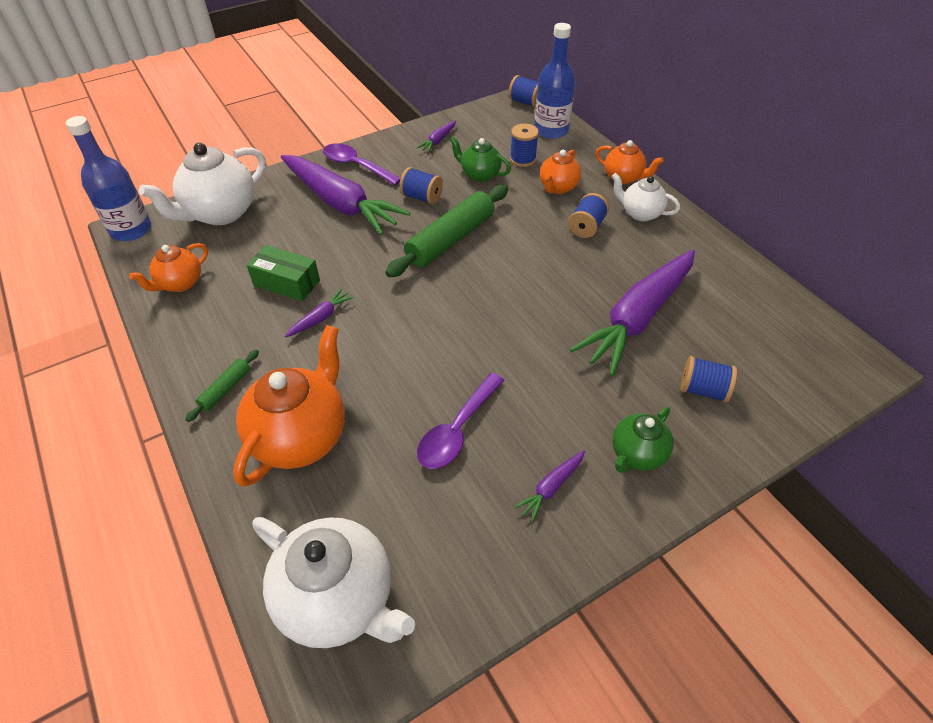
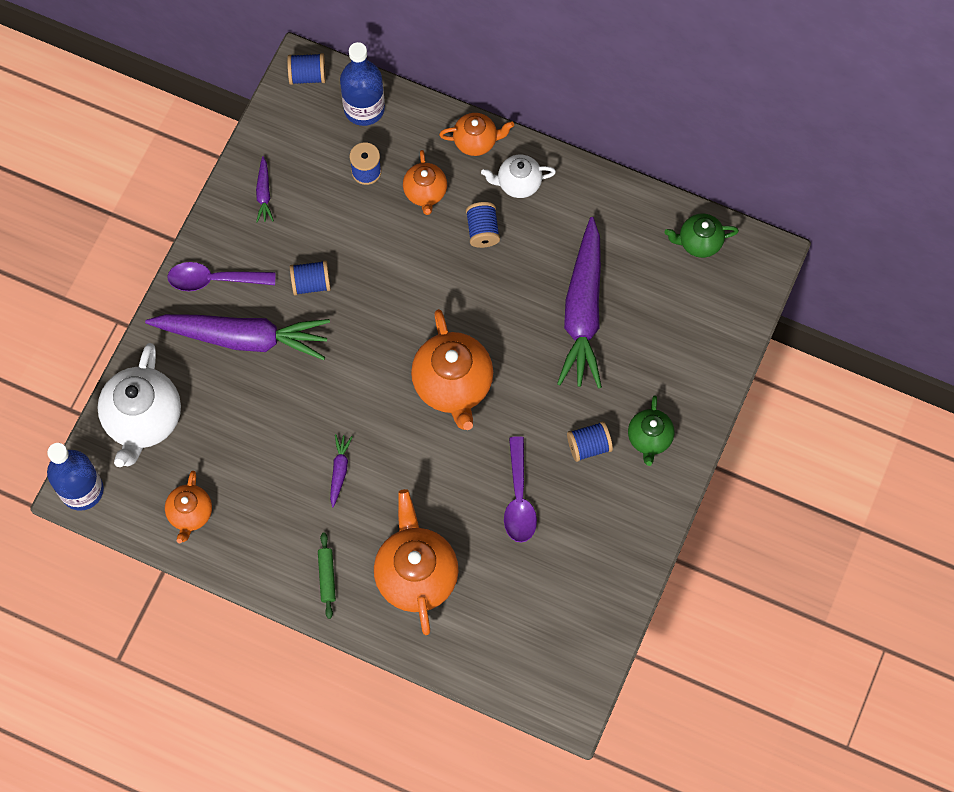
camera: 35 degrees left, 20 degrees up
(287, 283) = (279, 455): green box -> none
(338, 599) = (533, 657): white teapot -> none
(450, 239) = (377, 320): green rolling pin -> none
(473, 310) = (453, 385): none -> orange teapot
(479, 175) = (341, 219): green teapot -> green teapot (699, 242)
(551, 487) = (609, 500): purple carrot -> none
(702, 390) = (665, 353): blue spool -> blue spool (588, 446)

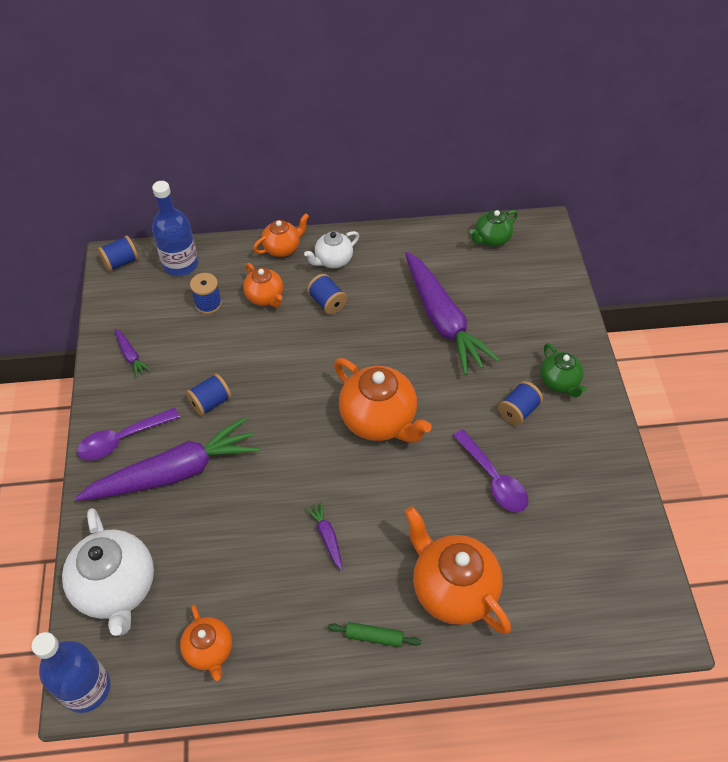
camera: 30 degrees left, 15 degrees down
(327, 577) = (374, 637): green rolling pin -> green rolling pin turned 45 degrees counterclockwise

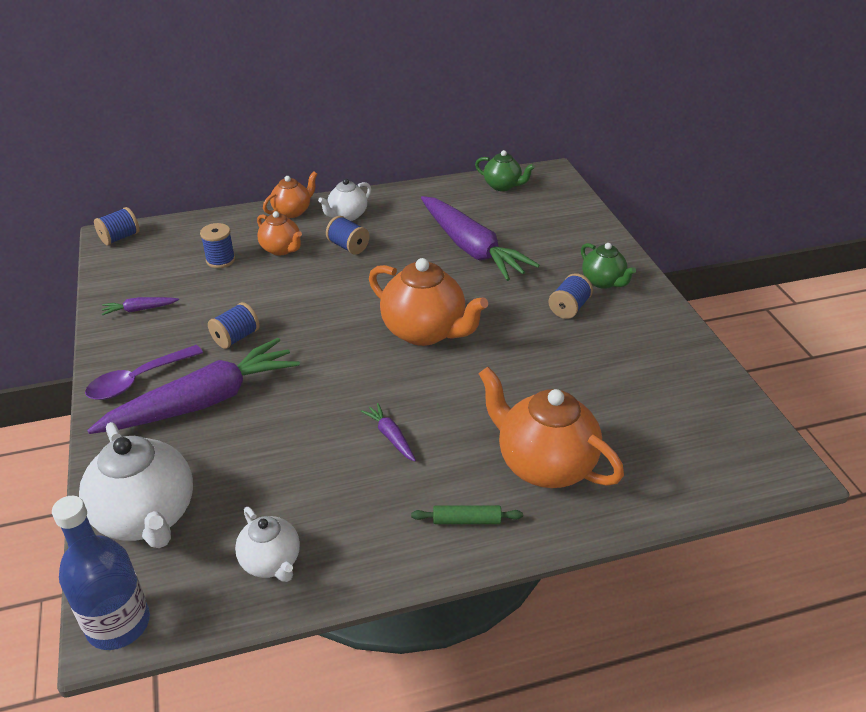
camera: 10 degrees left, 15 degrees down
(131, 356) = (139, 309): purple carrot -> purple carrot turned 120 degrees clockwise
(180, 264) = (185, 233): blue bottle -> none
(209, 651) = (271, 562): orange teapot -> white teapot
(491, 239) = (503, 186): green teapot -> green teapot turned 105 degrees counterclockwise
(493, 479) = (560, 365): purple spoon -> none

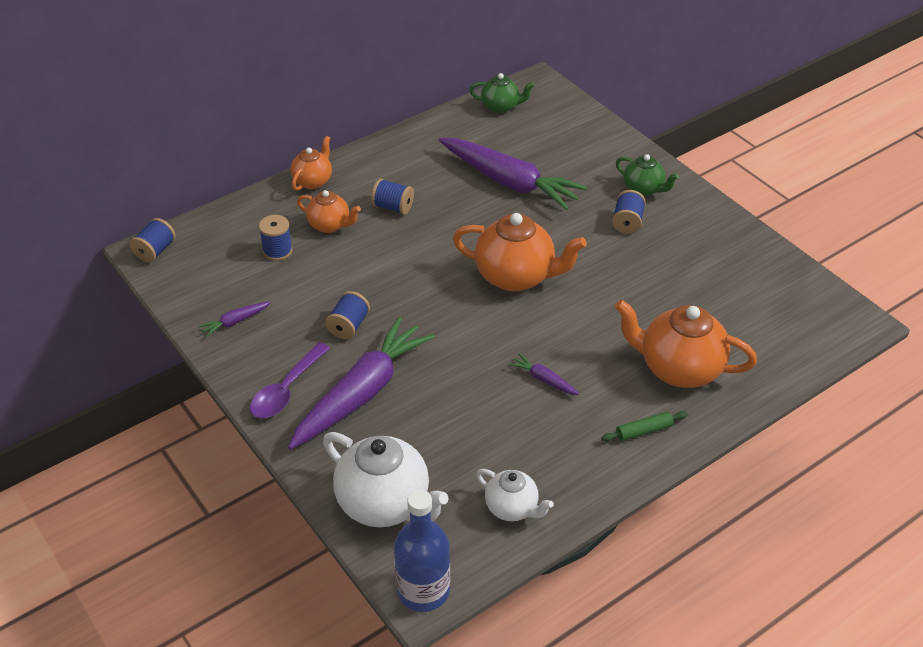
camera: 20 degrees left, 5 degrees up
(347, 215) = (370, 173): white teapot -> none

